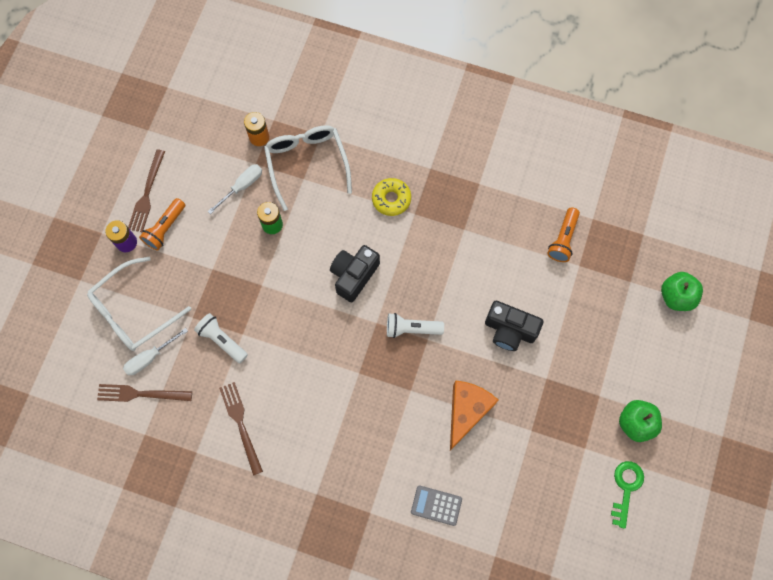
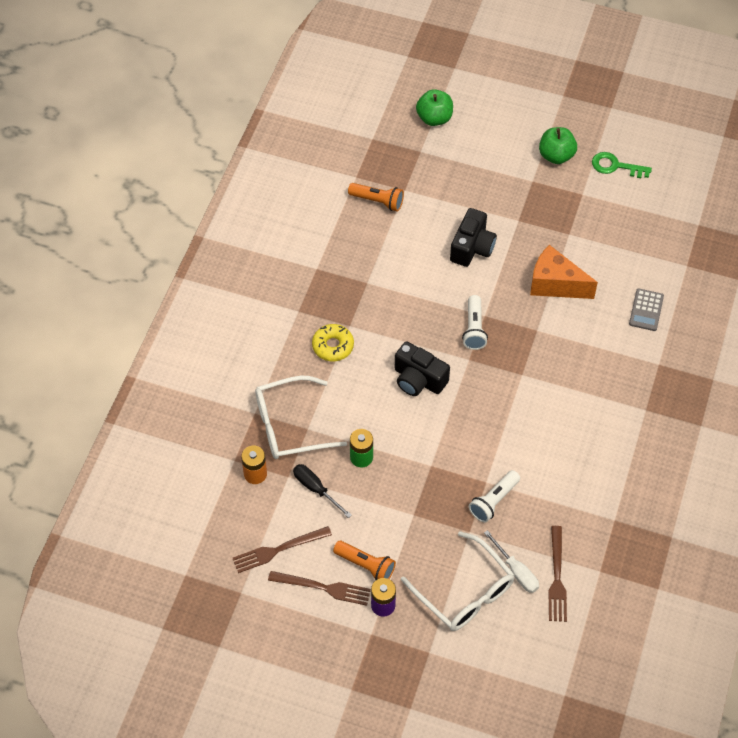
camera: 90 degrees left, 15 degrees down
(241, 424) = (582, 479): brown fork -> brown fork (278, 550)
(242, 186) = (316, 489): white screwdriver -> black screwdriver

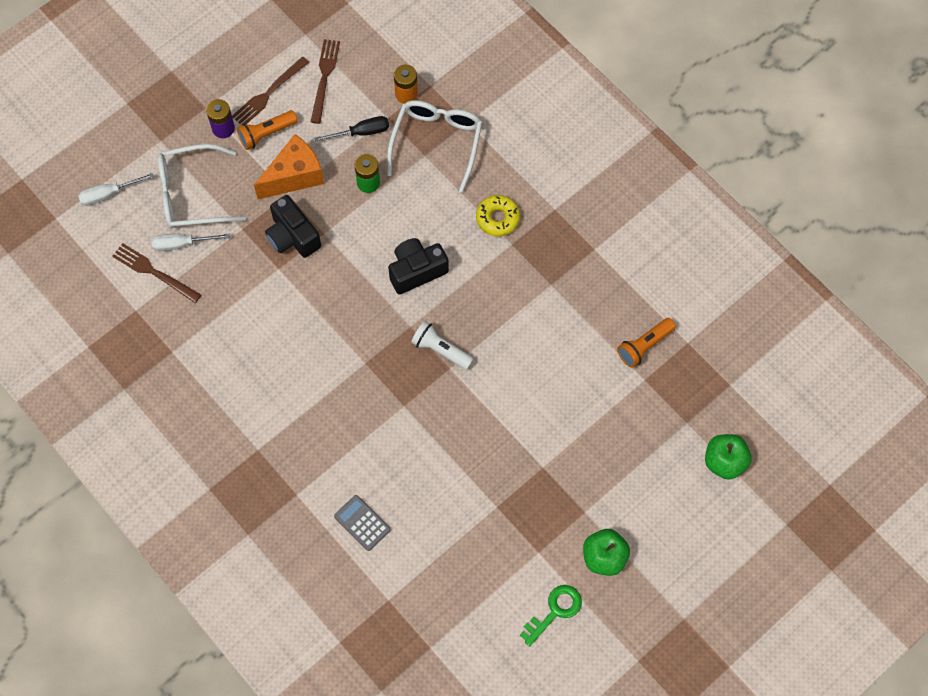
camera: 120 degrees right, 10 degrees up
(472, 247) = (535, 403): black camera -> black camera (292, 236)
(493, 501) = (256, 264): white flashlight -> none
(511, 663) = (108, 194): none -> white screwdriver
(555, 284) = (445, 455): orange cheese -> orange cheese (294, 176)

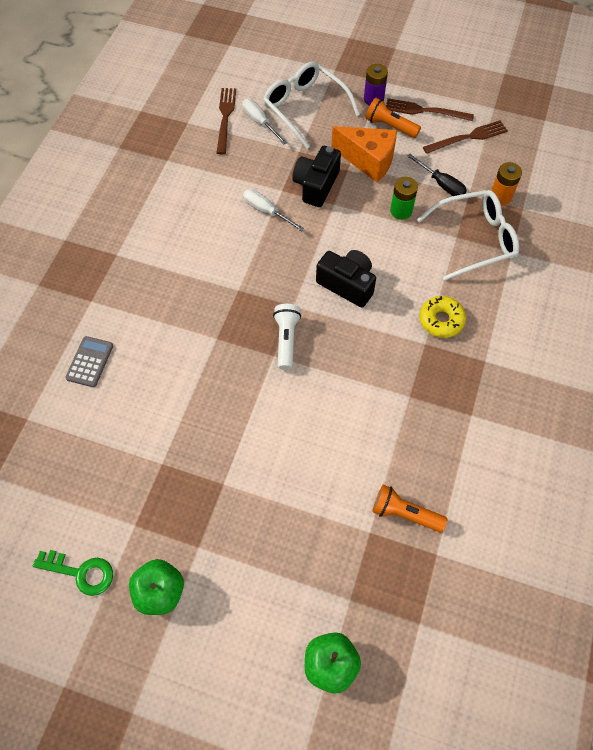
camera: 60 degrees right, 5 degrees down
(108, 194) = (269, 63): white screwdriver -> white screwdriver (266, 211)

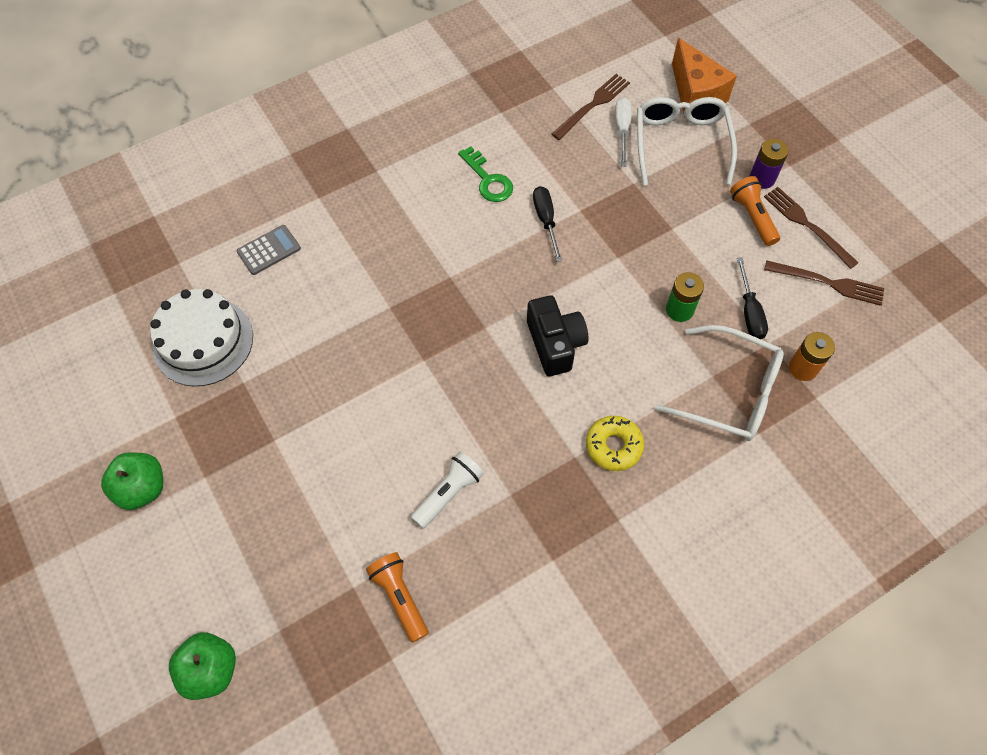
camera: 40 degrees right, 0 degrees up
(80, 572) = (102, 421): green key -> green key (488, 180)
(103, 459) = (203, 341): none -> white cake
(266, 211) = (546, 221): white screwdriver -> black screwdriver
(286, 340) = (448, 354): white flashlight -> white flashlight (448, 493)
(316, 185) = (618, 227): black camera -> none
(368, 161) = (694, 238): orange cheese -> orange cheese (695, 95)

